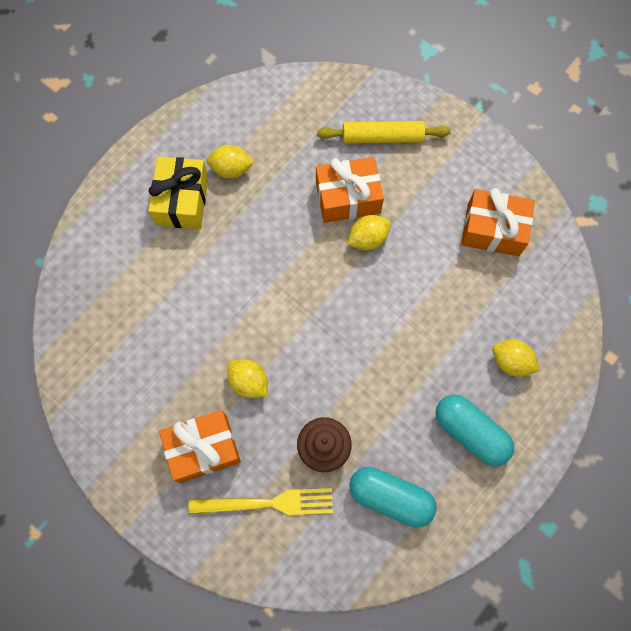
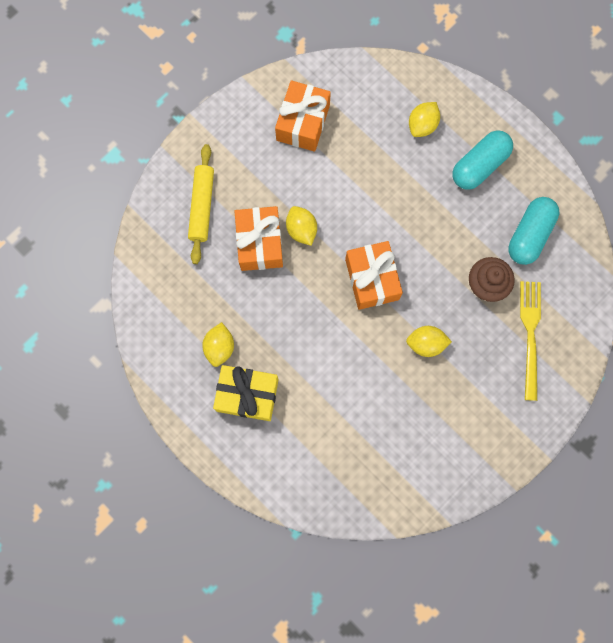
camera: 85 degrees left, 5 degrees up
(203, 448) = (482, 386): orange gift -> orange gift (372, 279)
(249, 382) = (426, 343): yellow lemon -> yellow lemon turned 45 degrees clockwise

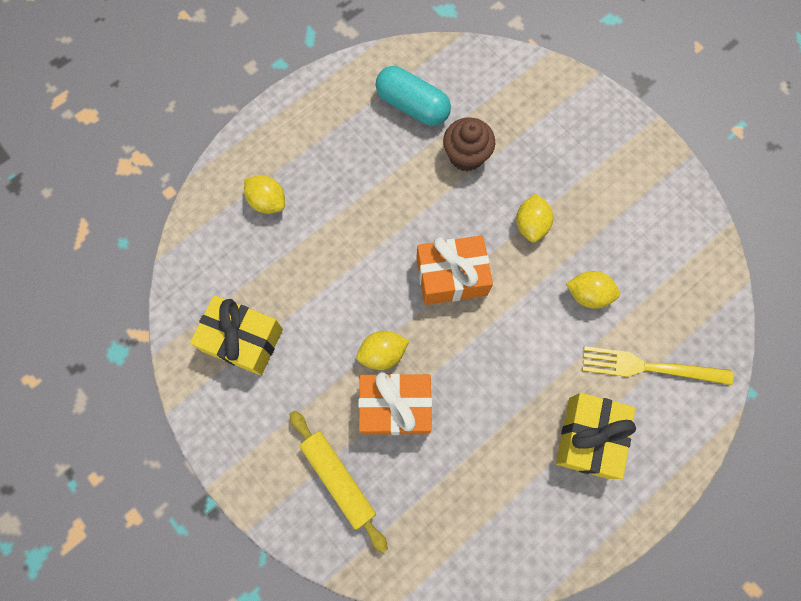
camera: 85 degrees left, 5 degrees down
(202, 206) = (338, 479): yellow rolling pin -> yellow rolling pin turned 45 degrees clockwise
(219, 347) = (527, 469): yellow lemon -> yellow lemon (588, 294)
(303, 123) = (243, 340): orange gift -> yellow gift
(479, 165) = (325, 146): turquoise capsule -> none
(530, 335) = (525, 119): yellow fork -> yellow fork (649, 367)

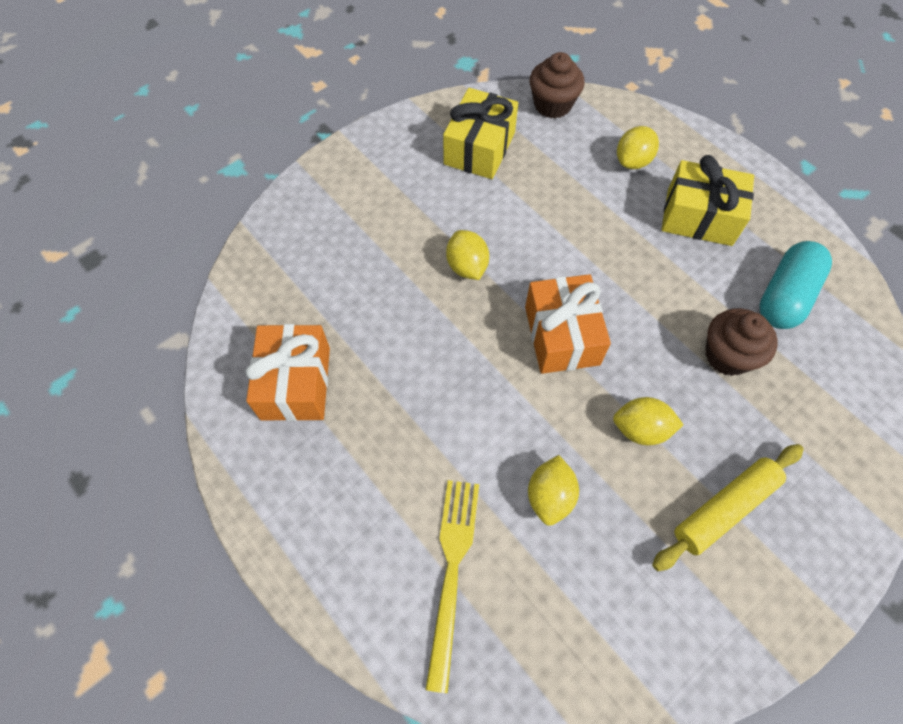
camera: 90 degrees right, 10 degrees down
(190, 267) = (552, 105): none -> brown cupcake
(338, 479) = (336, 229): yellow rolling pin -> yellow rolling pin (724, 508)
(395, 407) = (408, 278): orange gift -> orange gift (296, 383)
(588, 437) = (363, 482): yellow gift -> yellow gift (699, 217)

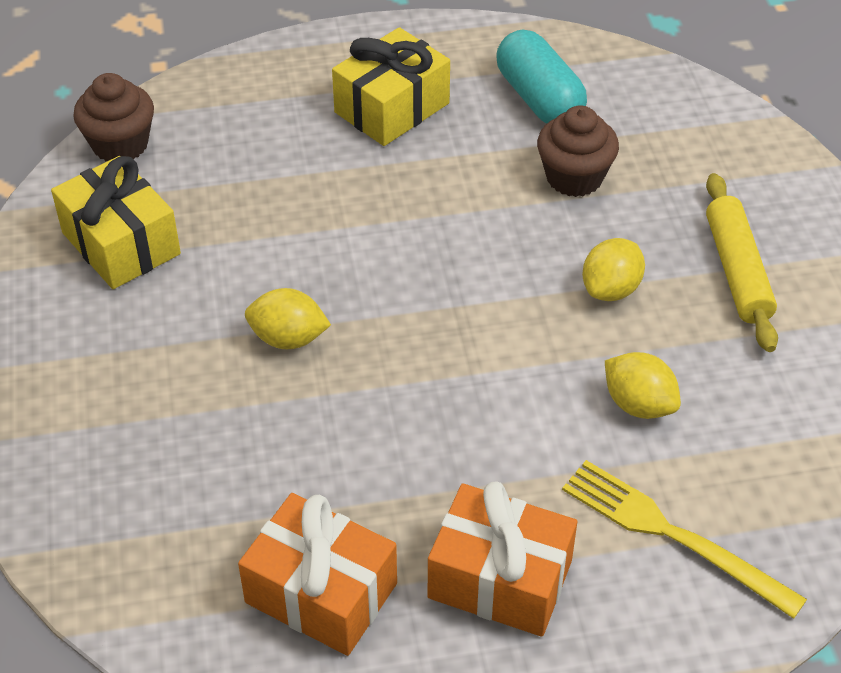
camera: 60 degrees left, 15 degrees down
(562, 335) = (451, 297): orange gift -> orange gift (500, 579)
(632, 161) = (270, 120): yellow lemon -> none

